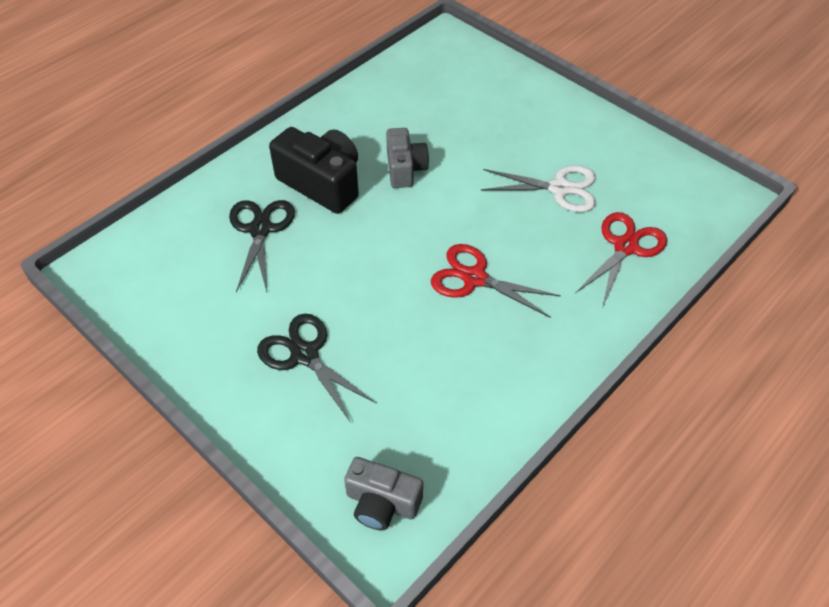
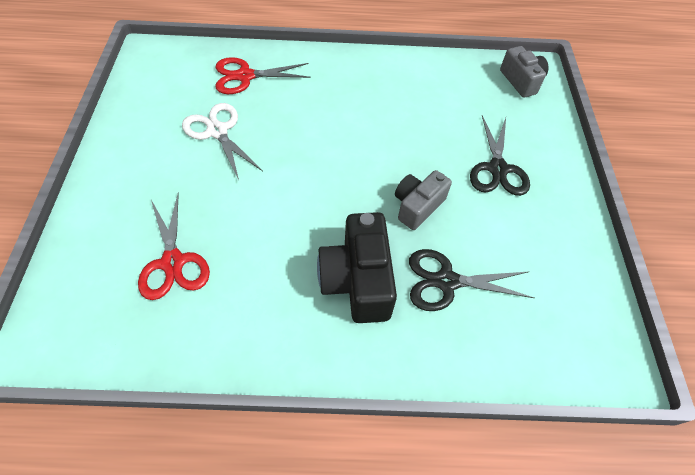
camera: 135 degrees left, 5 degrees up
(260, 229) = (446, 281): black scissors -> black scissors turned 45 degrees clockwise
(405, 169) = (283, 235): grey camera -> grey camera (417, 206)
(474, 278) = (348, 128): red scissors -> red scissors (173, 262)

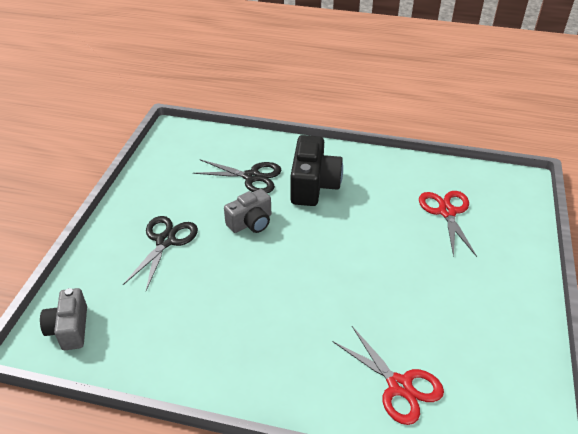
camera: 165 degrees left, 15 degrees down
(217, 131) = (426, 314): white scissors -> none
(245, 76) = (399, 386): red scissors -> red scissors turned 45 degrees clockwise

